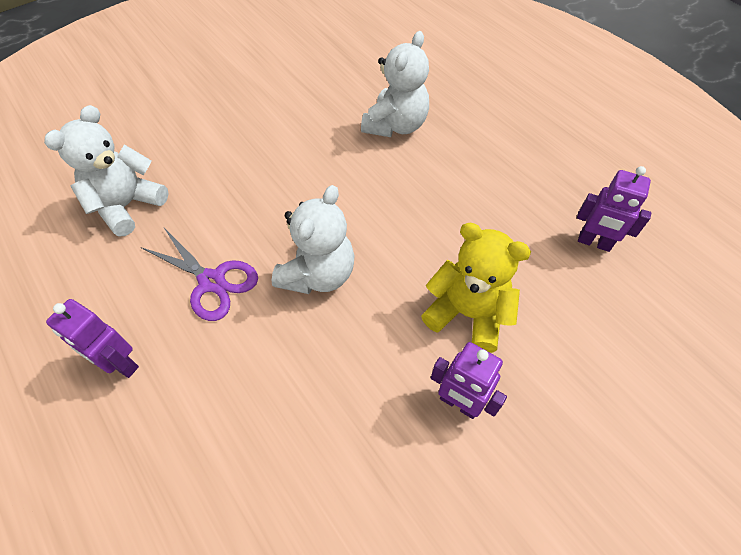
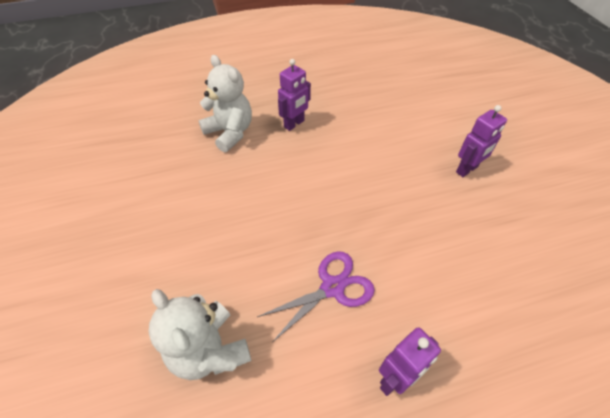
camera: 70 degrees left, 5 degrees down
(318, 274) = (351, 214): white teddy bear -> none
(467, 313) = (407, 147): yellow teddy bear -> none
(594, 243) = (374, 81): purple robot -> purple robot (294, 124)

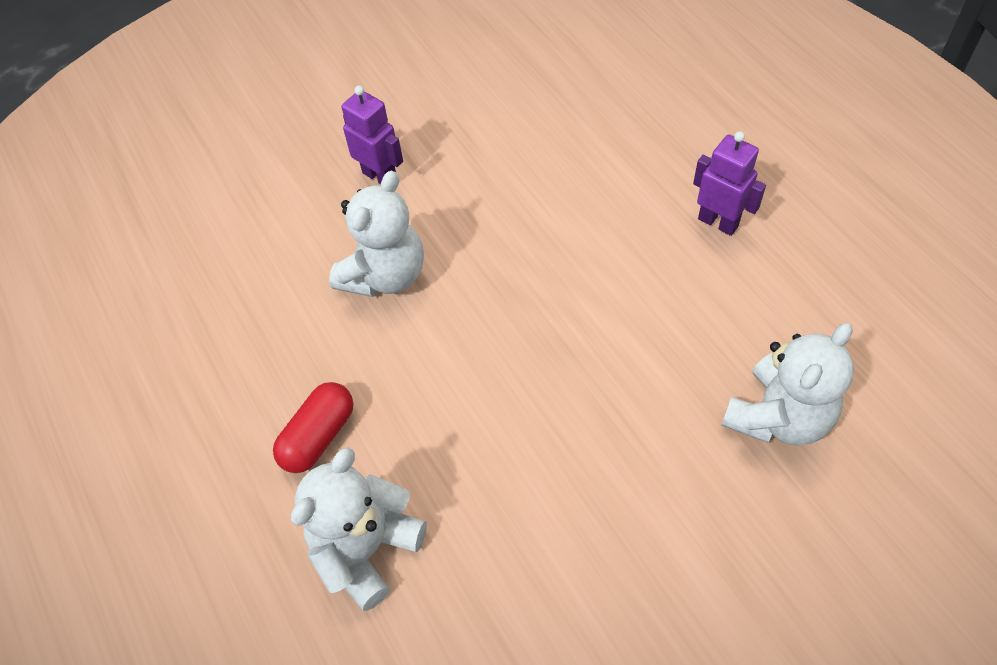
camera: 100 degrees left, 5 degrees up
(294, 124) = (318, 436): purple robot -> red capsule
(332, 287) = (636, 302): purple scissors -> none
(387, 161) = (385, 275): none -> white teddy bear

